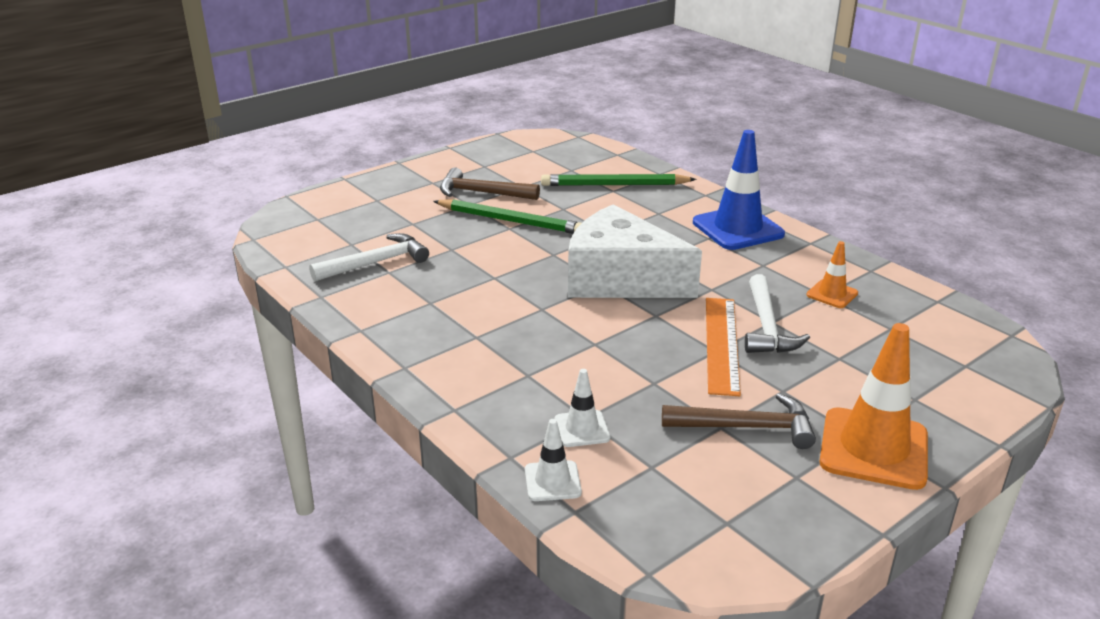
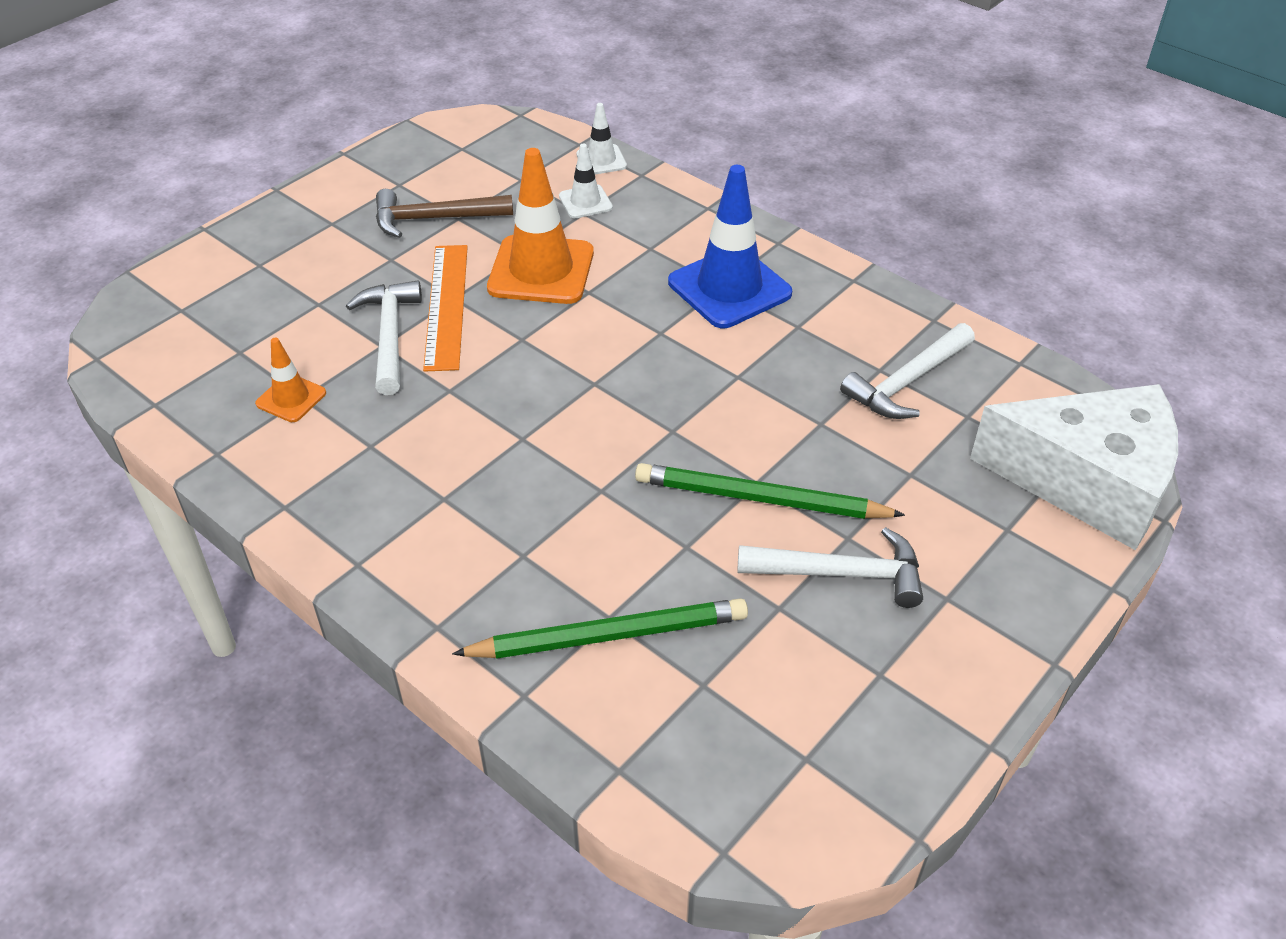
camera: 170 degrees right, 15 degrees up
(482, 193) = (841, 573): brown hammer -> white hammer
(620, 279) = (571, 392): white cheese -> white cheese (1088, 481)
(737, 228) = (393, 527): blue traffic cone -> blue traffic cone (729, 288)
(873, 449) = (323, 212): orange traffic cone -> orange traffic cone (541, 270)

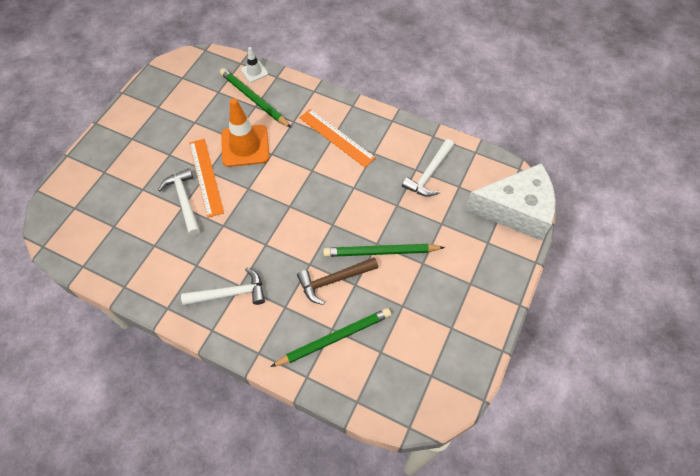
camera: 15 degrees left, 15 degrees up
(291, 398) = (149, 247): orange traffic cone -> none
(434, 219) = (183, 125): brown hammer -> brown hammer (333, 280)
(585, 202) = (254, 99): white traffic cone -> green pencil
(729, 288) = (336, 137): blue traffic cone -> orange ruler
(841, 573) = (424, 282): white hammer -> white hammer (230, 293)

